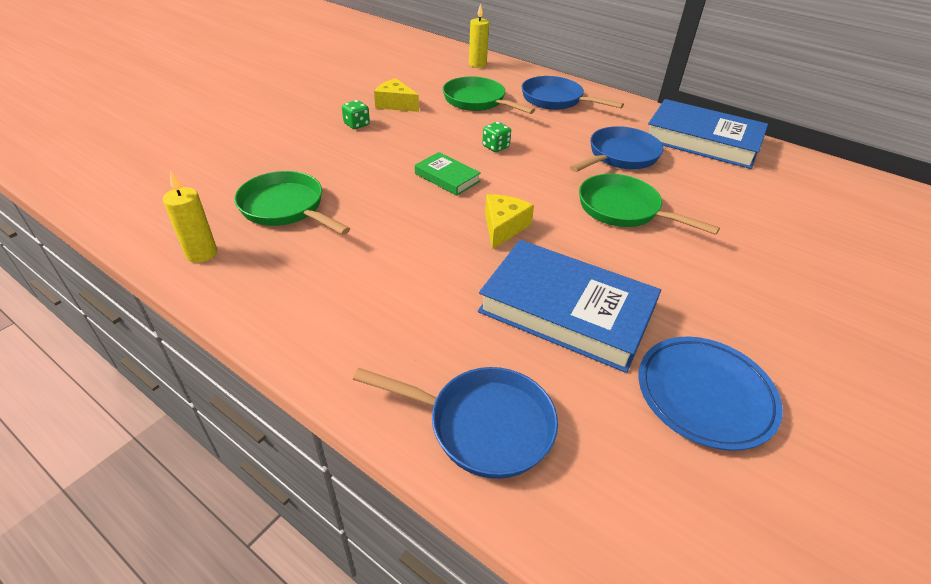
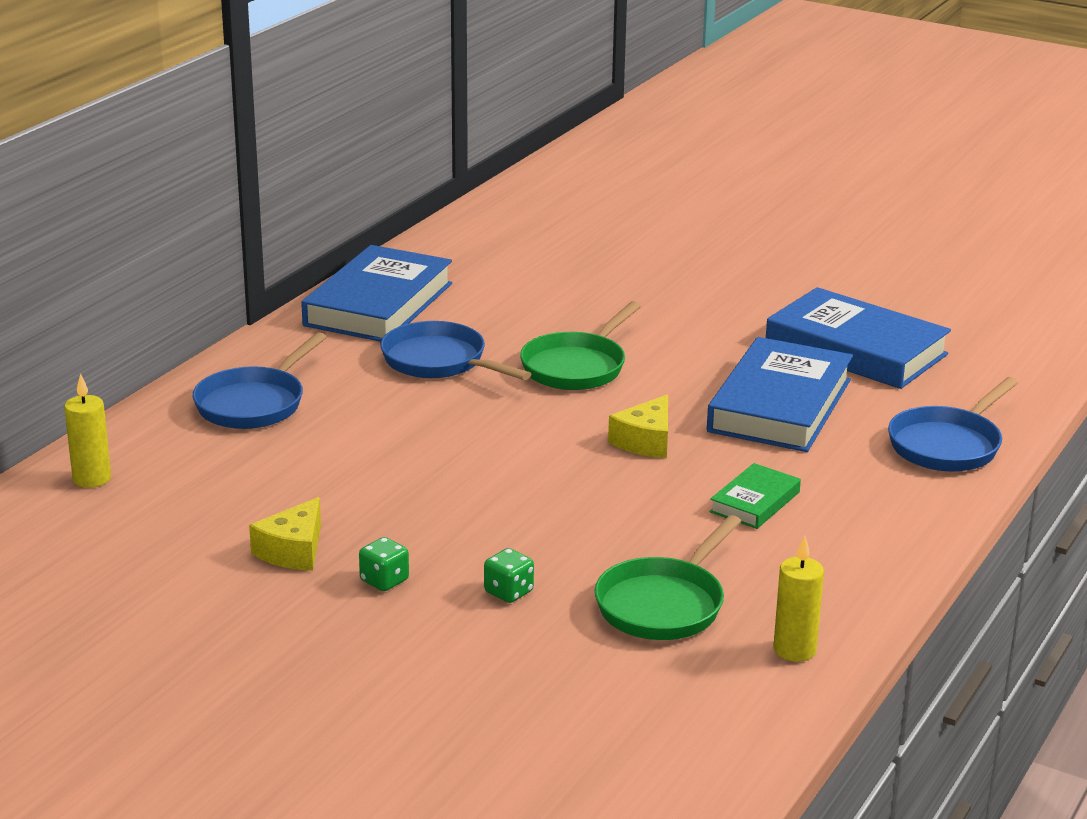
camera: 95 degrees left, 15 degrees down
(447, 177) = (538, 485): green book -> green book (755, 502)
(477, 101) = (269, 472): green pan -> none
(482, 425) = (948, 445): blue pan -> blue pan turned 150 degrees counterclockwise
(495, 147) = (436, 451): green dice -> green dice (508, 592)
(503, 227) = (645, 441): yellow cheese -> yellow cheese turned 75 degrees counterclockwise
(705, 394) = (856, 349): blue plate -> blue book

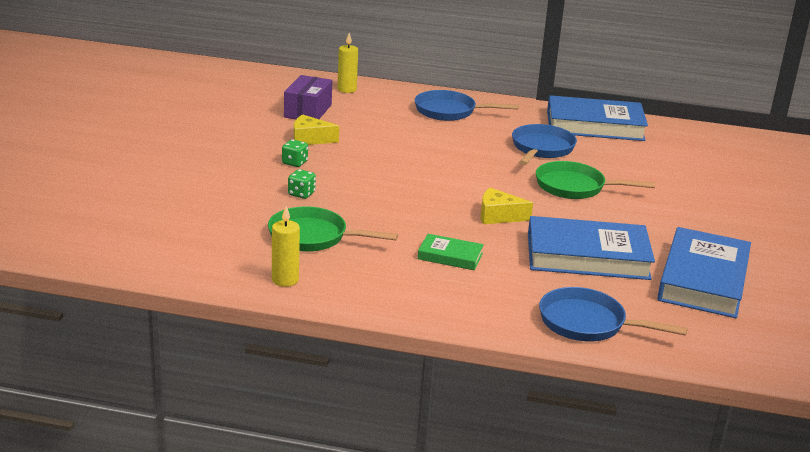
camera: 70 degrees right, 0 degrees up
(166, 533) = (308, 111): none -> purple box

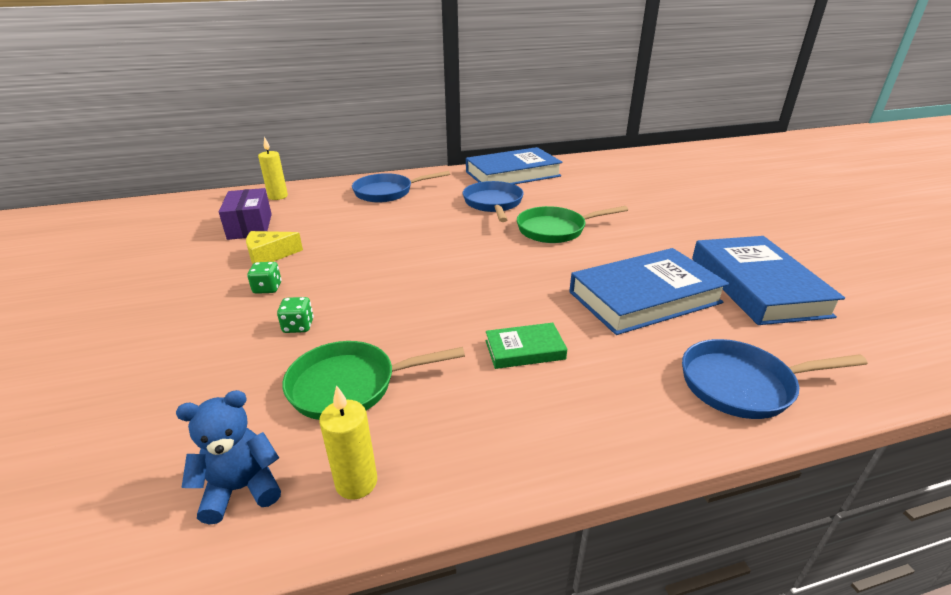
camera: 25 degrees left, 5 degrees up
(222, 262) = (242, 488): none -> blue teddy bear
(498, 216) = (523, 281): yellow cheese -> none

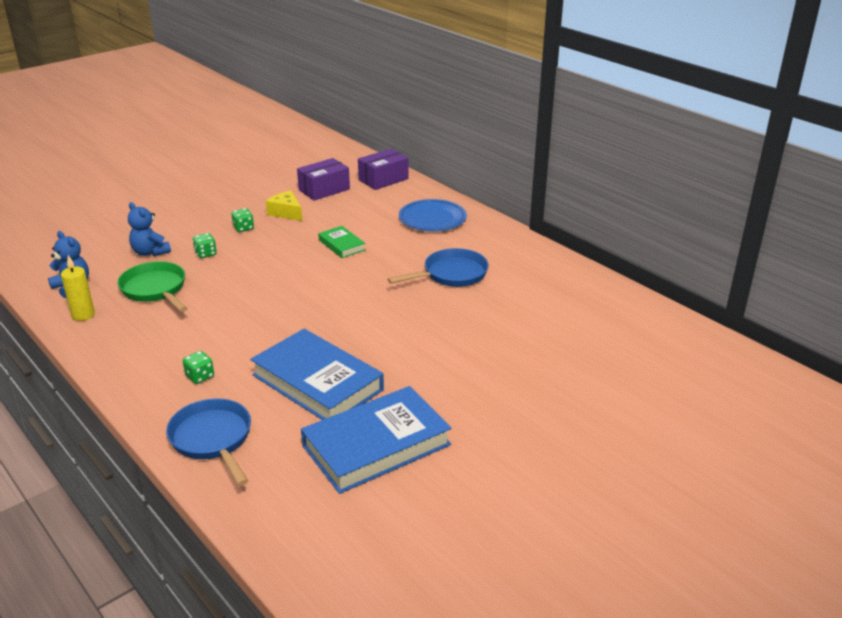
camera: 65 degrees right, 0 degrees up
(231, 376) = (150, 252): none -> blue teddy bear
(278, 196) = (383, 179): yellow candle -> purple box
(387, 192) = (432, 219): blue pan -> blue plate
(513, 174) = (540, 267): blue book -> none
(524, 350) = (216, 340): green book -> green book (342, 245)
(555, 230) = (418, 318): green pan -> none
(603, 375) = (200, 377): none -> green dice

